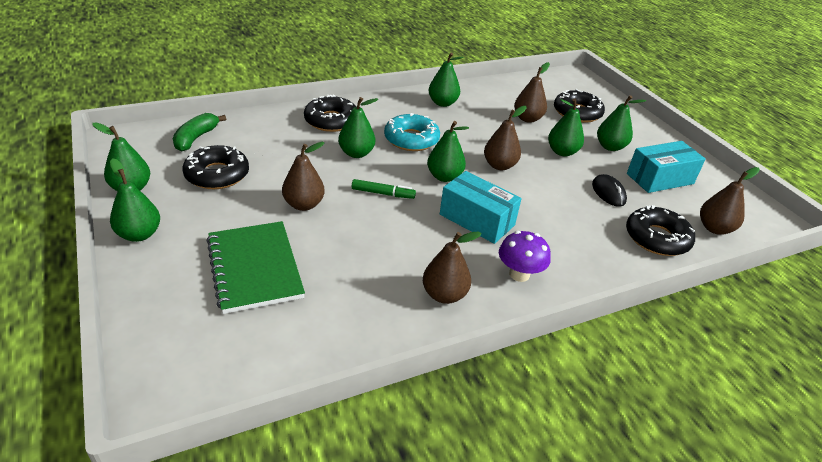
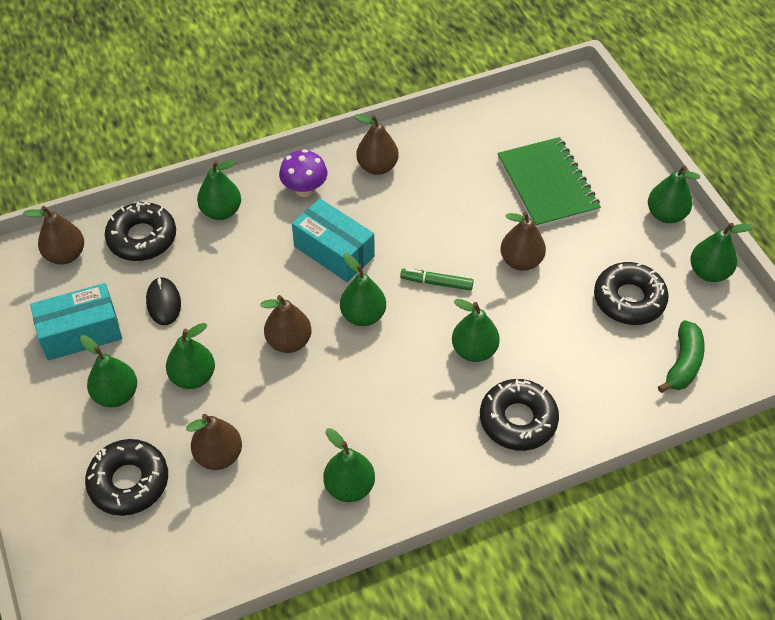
camera: 175 degrees left, 15 degrees up
(411, 139) = (402, 386): turquoise donut -> none
(595, 257) = (221, 211): none -> green pear

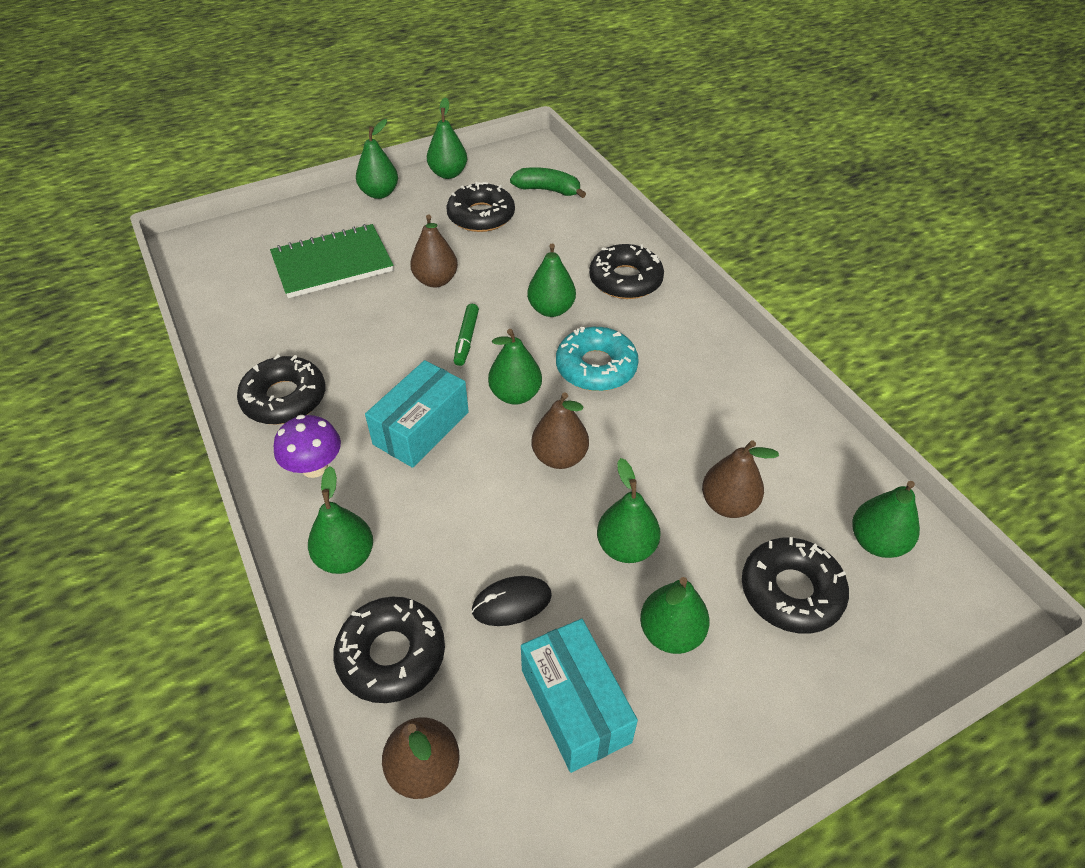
camera: 95 degrees left, 5 degrees down
(349, 487) = (731, 389): green pear -> green pear (876, 542)
(377, 167) = (284, 398): brown pear -> black donut
(391, 379) = (596, 367): none -> turquoise donut

